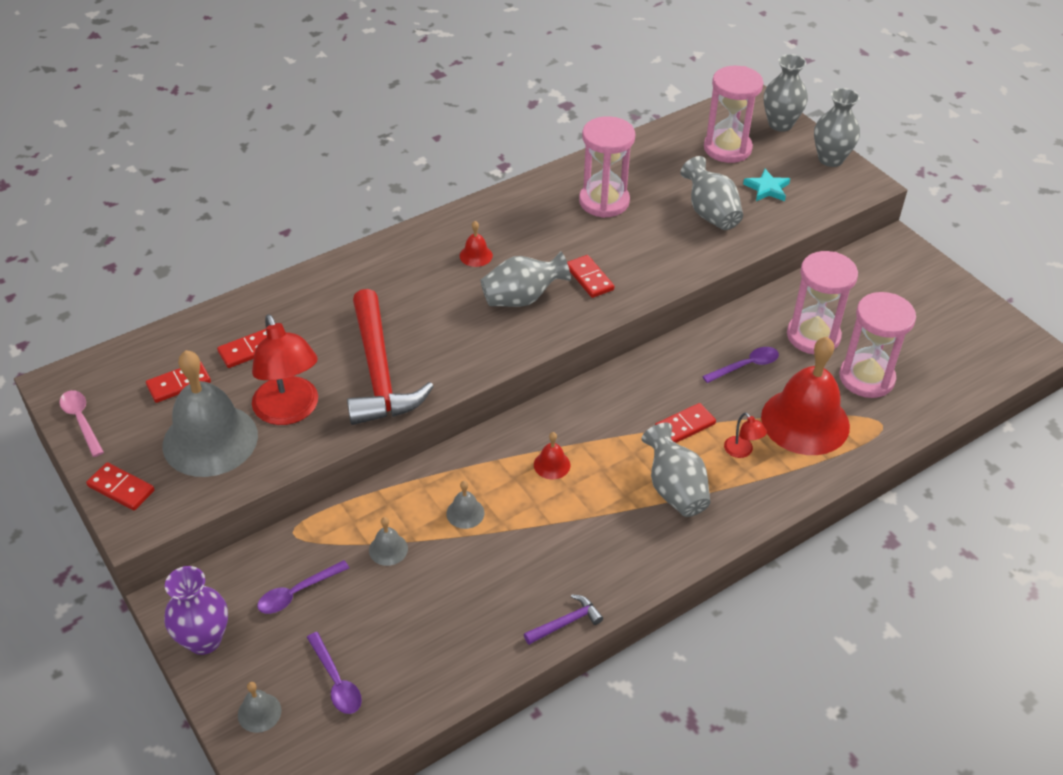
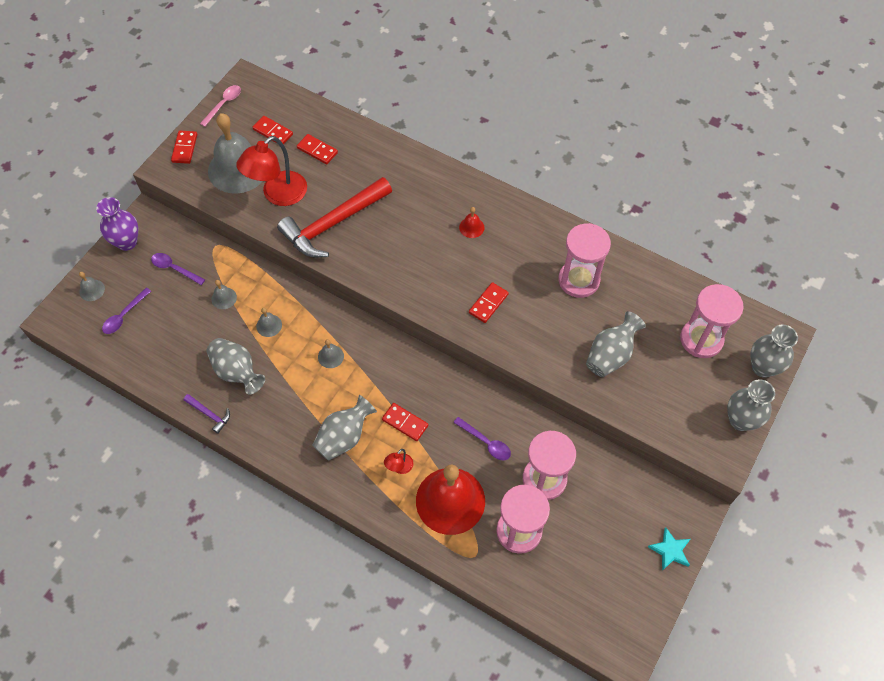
camera: 65 degrees right, 15 degrees up
(522, 298) = (444, 272): grey vase -> grey vase (237, 372)
(552, 465) = (330, 356): red bell -> grey bell
(767, 188) = (668, 385): turquoise star -> turquoise star (670, 550)

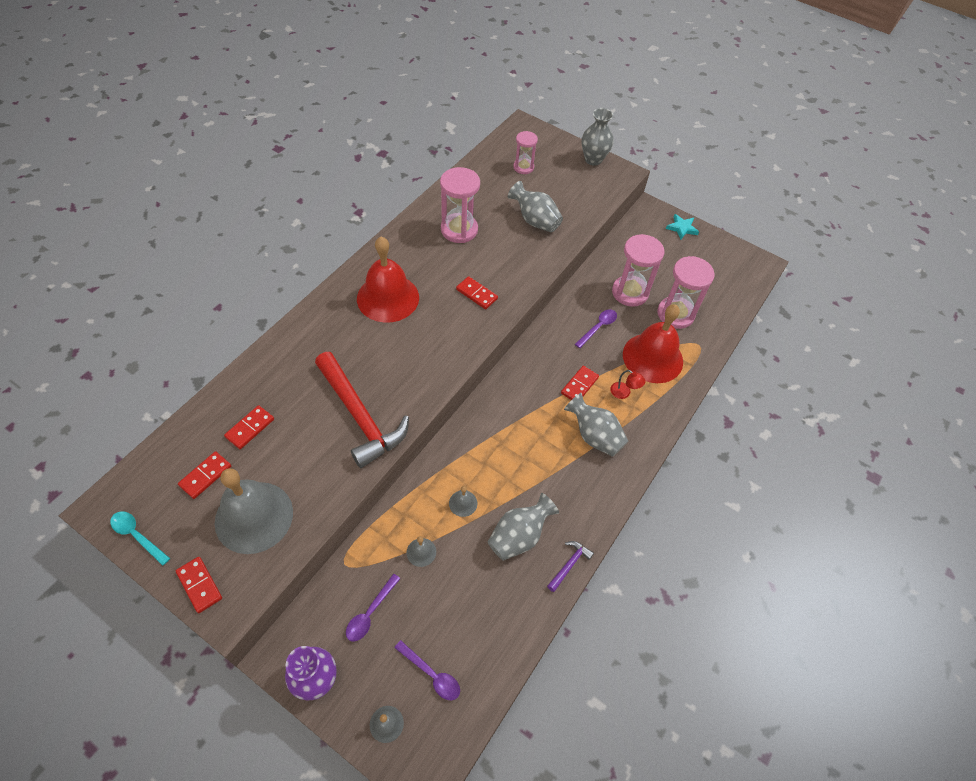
camera: 90 degrees left, 5 degrees down
(184, 148) = (199, 585): red domino -> red domino turned 45 degrees clockwise
(224, 104) = (137, 536): pink spoon -> turquoise spoon
(278, 195) = (306, 471): red lamp -> none
(330, 356) = (505, 444): grey bell -> none
(471, 227) = (388, 298): red bell -> red bell, size x2.46
(701, 339) = (523, 167): pink hourglass -> pink hourglass, size x0.60
(762, 367) = (549, 140): grey vase -> none

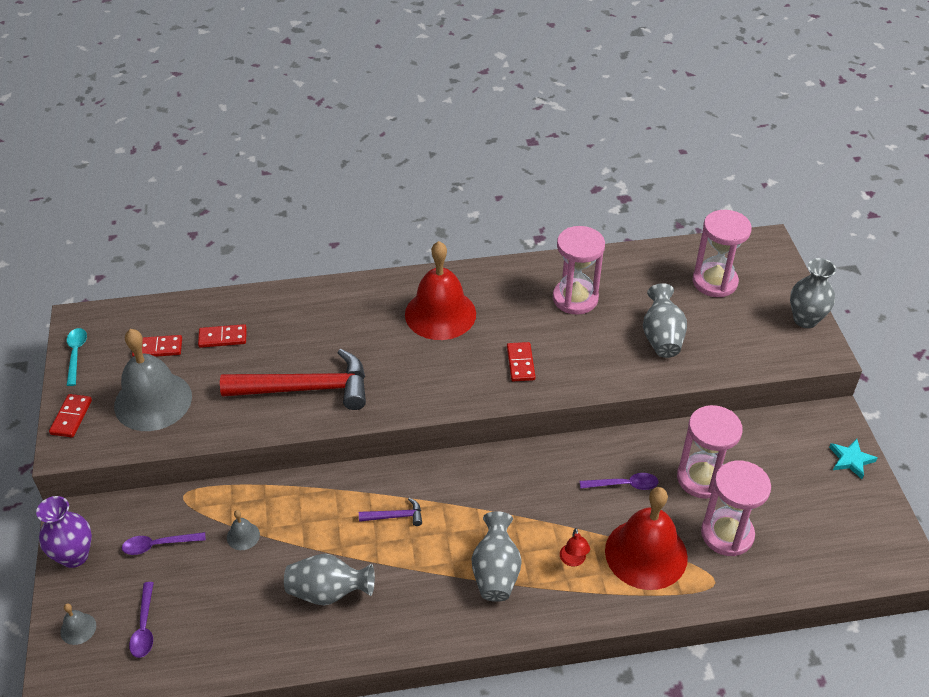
camera: 50 degrees right, 10 degrees down
(360, 416) = (306, 388): red hammer -> red hammer turned 105 degrees counterclockwise
(463, 503) = (317, 528): grey bell -> none
(523, 167) = (714, 282): pink hourglass -> pink hourglass, size x1.66
(569, 564) = (339, 651): purple hammer -> purple hammer (395, 516)
(579, 385) = (538, 520): red domino -> none

